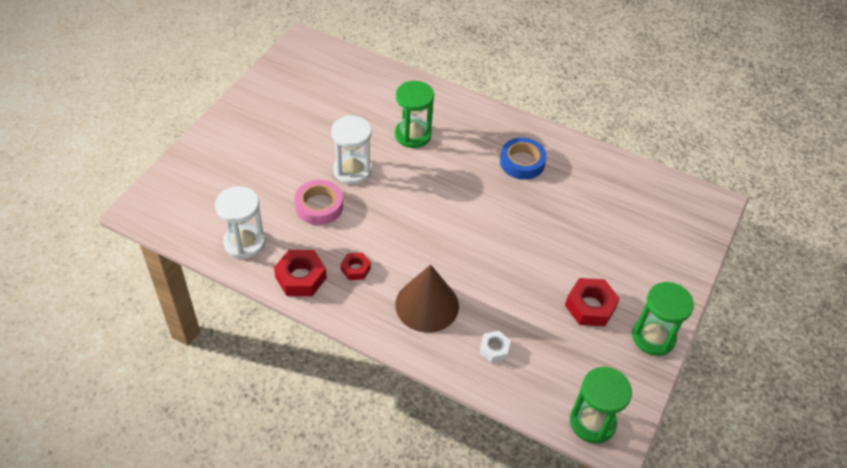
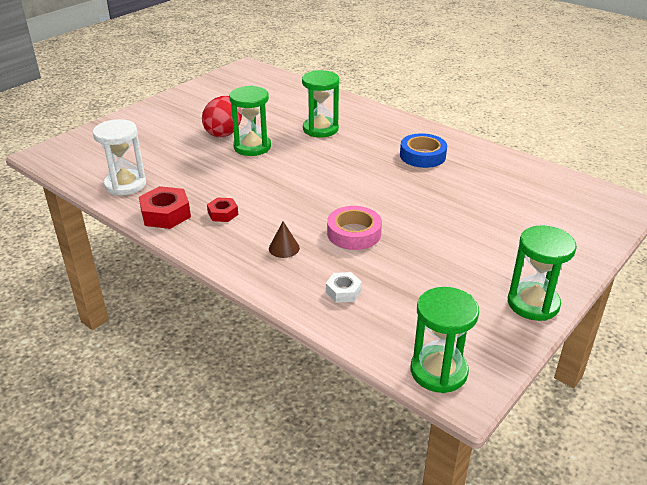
camera: 15 degrees right, 15 degrees down
(316, 152) = (224, 132): none -> red egg
(319, 206) = (209, 167): pink tape -> pink tape (354, 233)
(352, 170) = (252, 147): white hourglass -> green hourglass
(427, 305) = (284, 248): brown cone -> brown cone, size x0.45
(590, 306) = (464, 269): red nut -> none

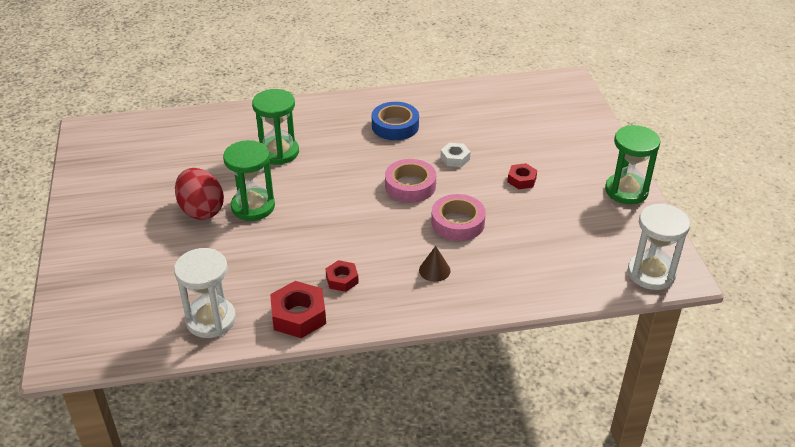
camera: 50 degrees left, 5 degrees up
(343, 291) = (524, 269): white nut -> white nut (455, 158)
(365, 193) = (410, 186): none -> pink tape
(438, 371) = (651, 273): green hourglass -> white hourglass
(453, 240) = (521, 180): none -> red nut

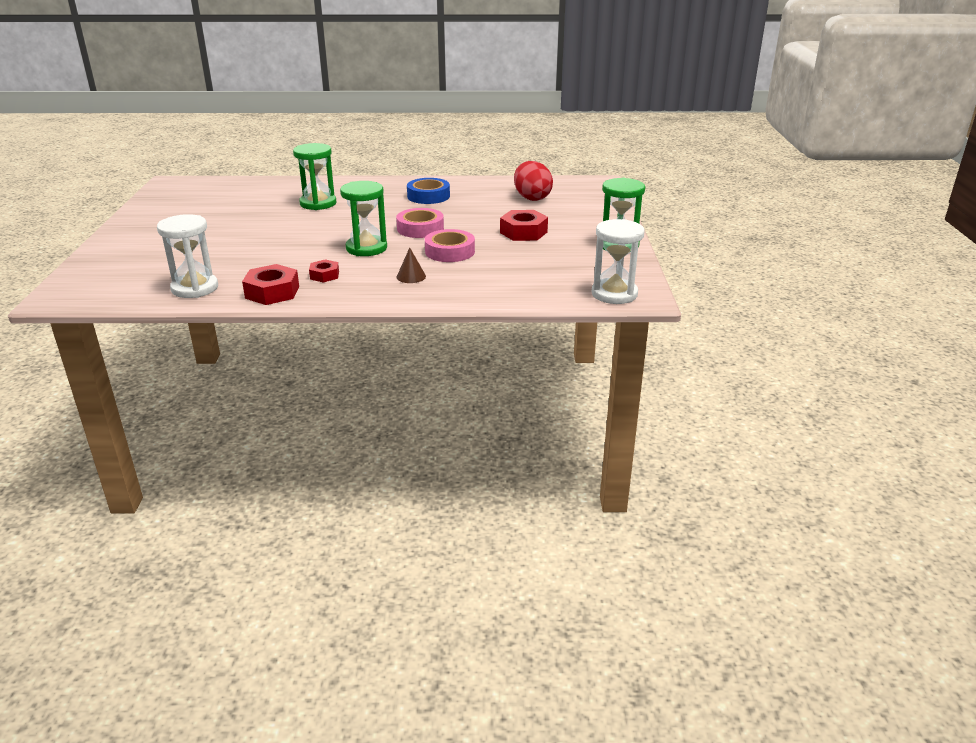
camera: 10 degrees right, 10 degrees down
(201, 210) = (231, 229): red egg -> red egg (532, 198)
(253, 207) = (275, 230): green hourglass -> green hourglass (366, 248)
(455, 158) = (470, 217): white nut -> none
(521, 180) = (523, 232): red nut -> red nut, size x1.68

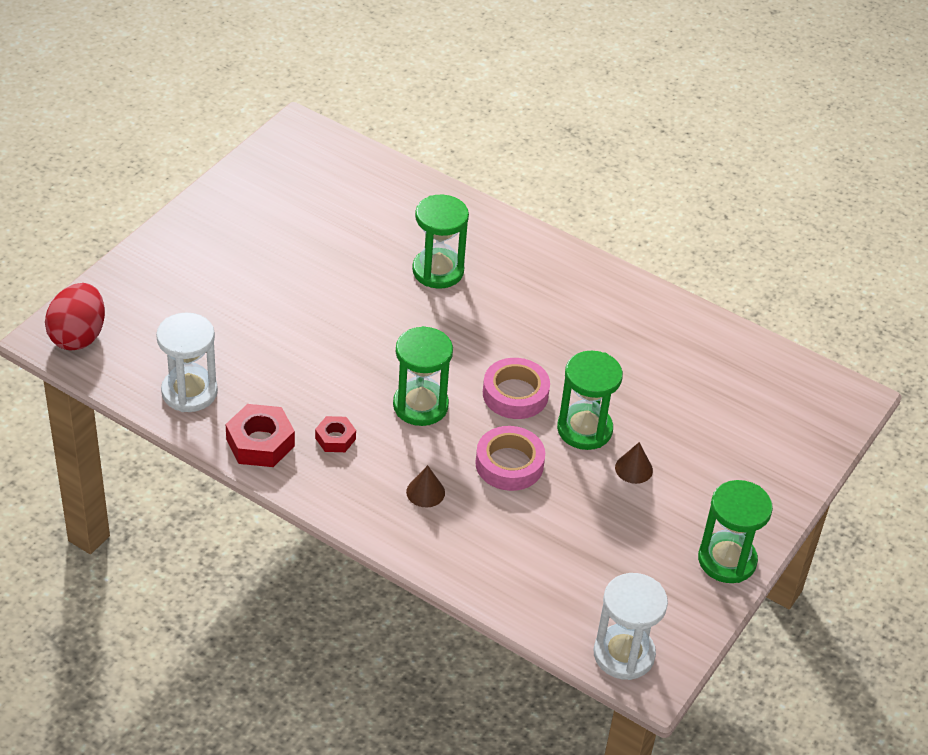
camera: 30 degrees right, 15 degrees up
(428, 196) = (586, 320): blue tape -> none
(477, 228) = (584, 429): none -> green hourglass
(523, 232) = (633, 469): red nut -> brown cone
(532, 198) = (717, 392): red egg -> red egg (78, 336)

